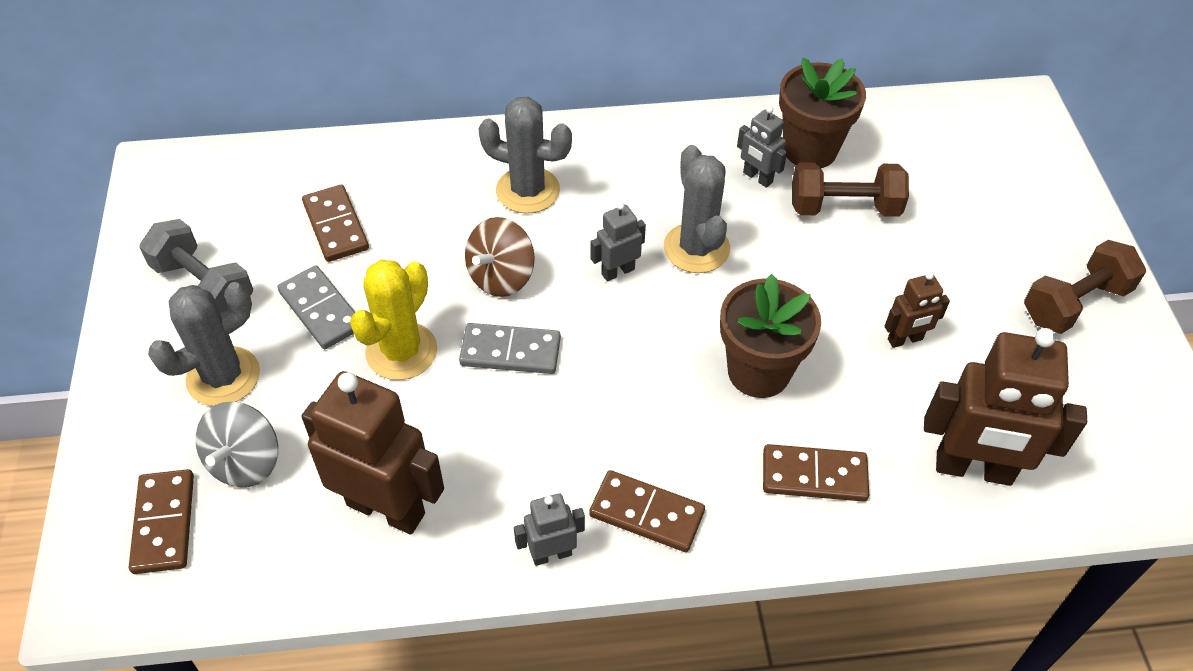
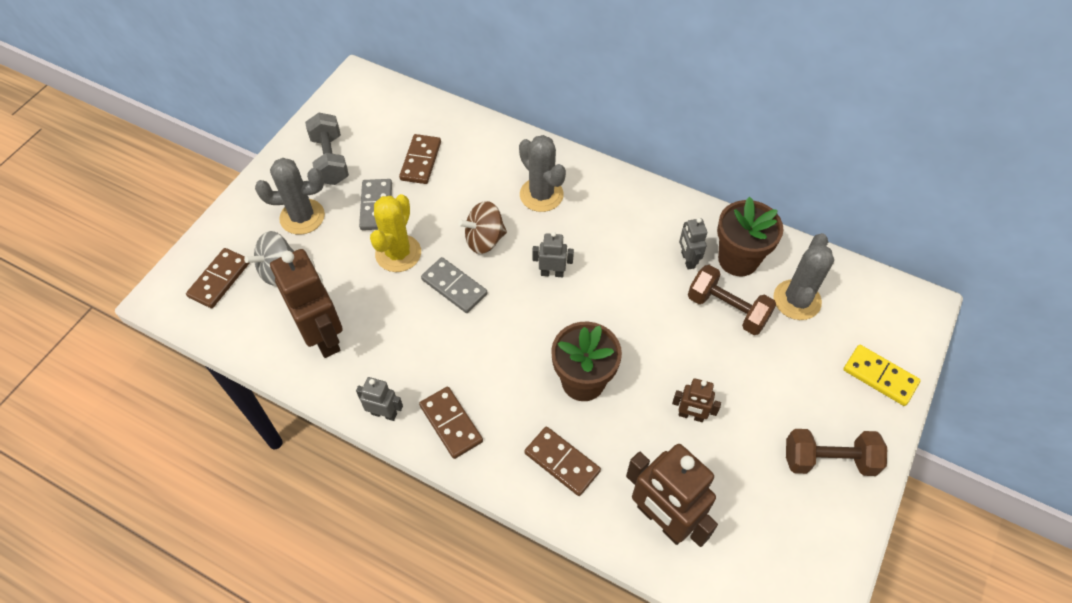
camera: 35 degrees right, 5 degrees up
(401, 351) = (398, 253): yellow cactus -> yellow cactus turned 45 degrees counterclockwise
(696, 248) = (610, 284): grey cactus -> grey cactus (797, 300)
(1047, 193) = (880, 376): none -> yellow domino

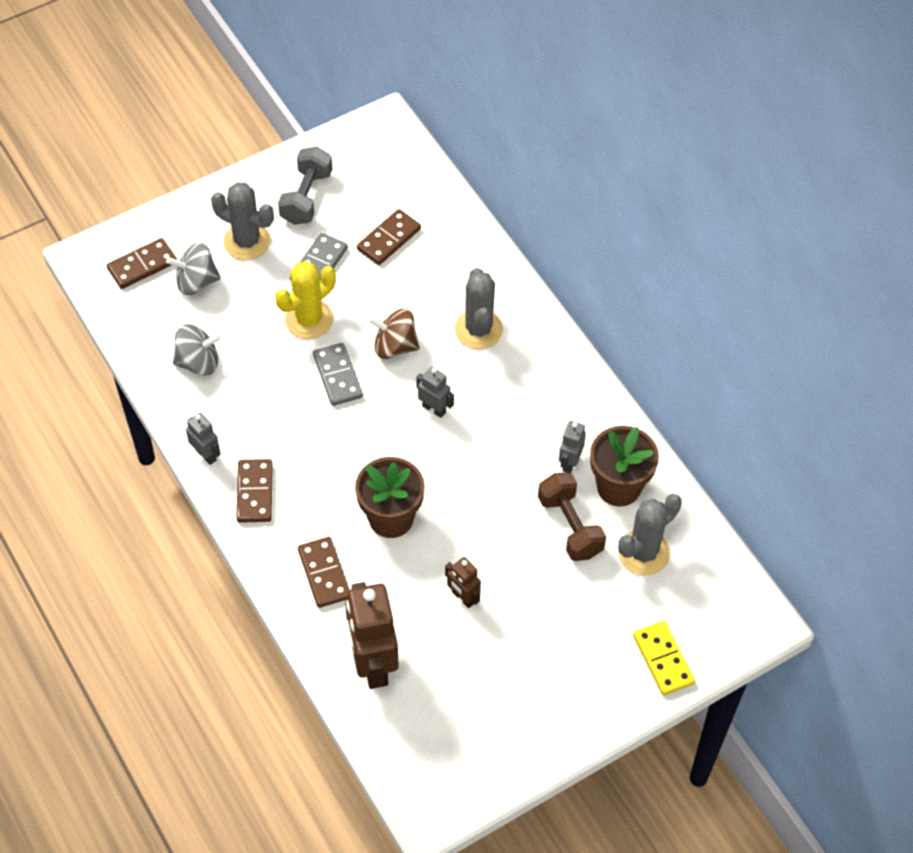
camera: 30 degrees right, 0 degrees up
(324, 336) = (198, 362): brown robot -> grey spinning top
(828, 460) = (554, 699): brown dumbbell -> none

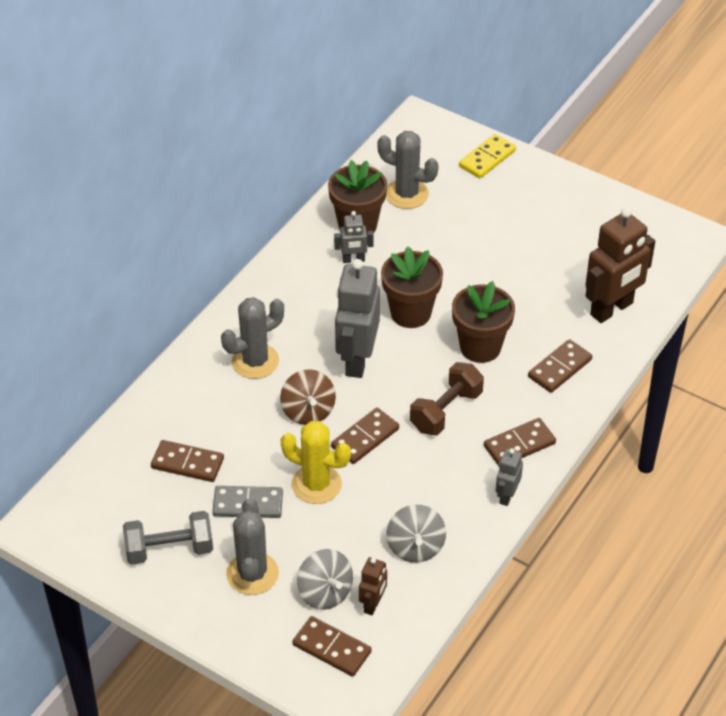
camera: 115 degrees left, 10 degrees down
(198, 362) = (415, 547): grey spinning top -> grey spinning top turned 150 degrees counterclockwise
(337, 376) = (365, 438): grey domino -> brown domino
(434, 409) = (357, 360): grey robot -> grey robot, size x2.03
(463, 597) = (518, 279): brown robot -> brown robot (373, 604)
(469, 479) = (410, 313): none -> brown flower pot
(570, 526) = (412, 241): brown dumbbell -> brown dumbbell (446, 411)

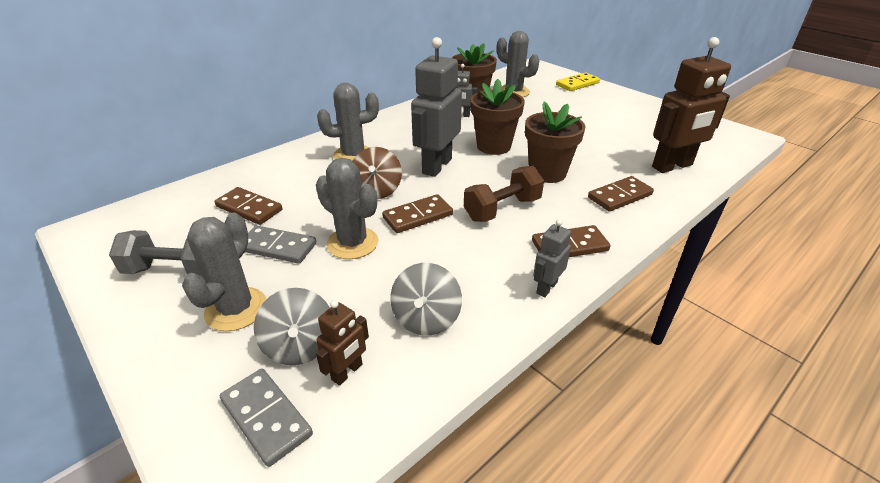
camera: 15 degrees right, 10 degrees down
(316, 484) = (352, 243): yellow cactus -> grey cactus
(331, 648) = (266, 417): brown domino -> grey domino

